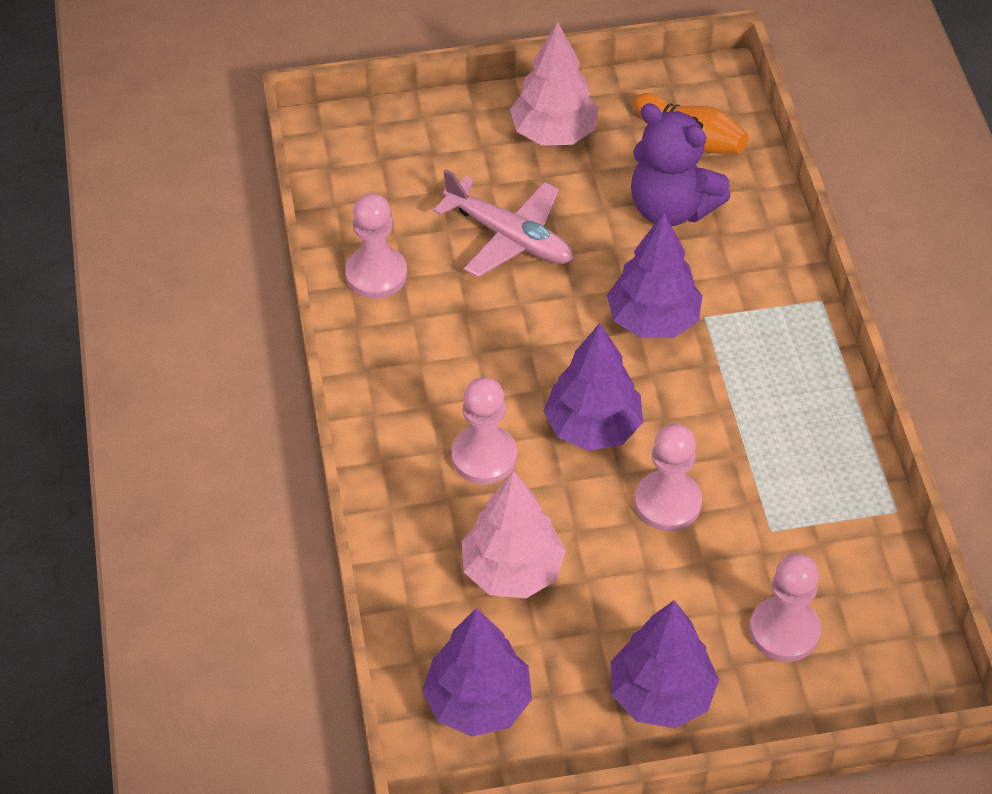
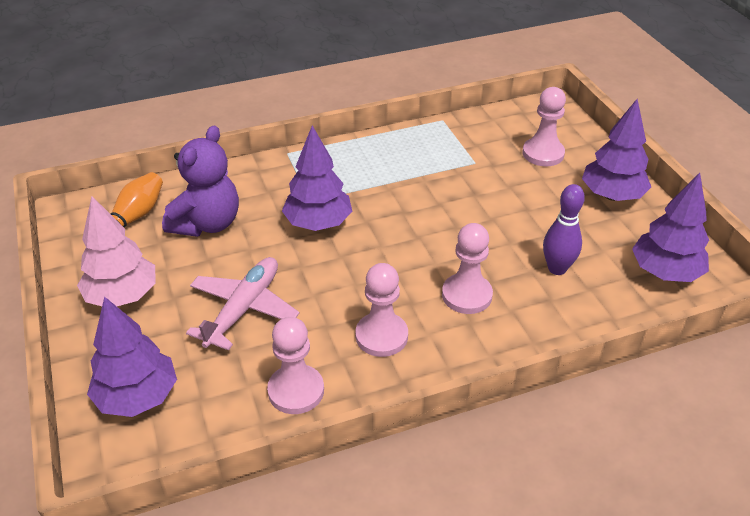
camera: 100 degrees left, 10 degrees down
(512, 571) = (557, 268): pink tree -> purple bowling pin
(592, 427) = (422, 243): purple tree -> purple tree (137, 397)
(667, 503) = (472, 204): pink pawn -> pink pawn (381, 336)

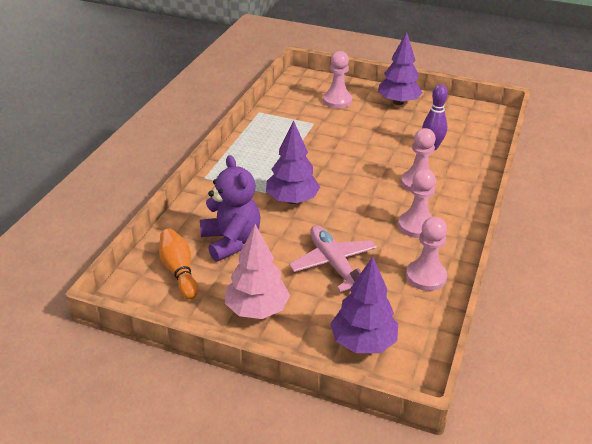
camera: 50 degrees left, 5 degrees down
(665, 272) = (470, 121): purple tree -> none

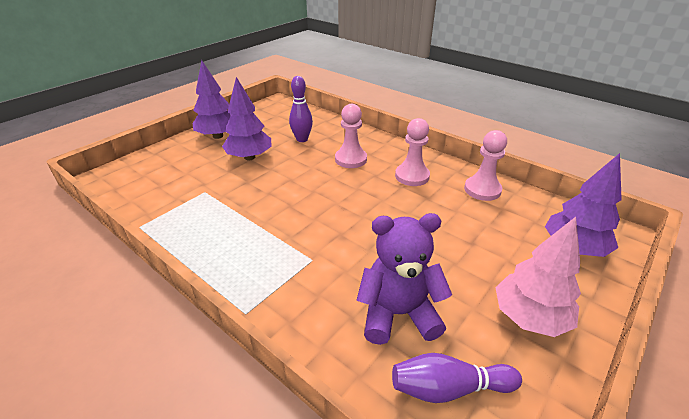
camera: 70 degrees left, 0 degrees up
(179, 271) = (448, 388): orange bowling pin -> purple bowling pin
(292, 200) = (338, 241): purple tree -> purple tree (249, 157)
(334, 264) = (457, 238): pink plane -> none
(337, 101) = (178, 167): pink pawn -> none

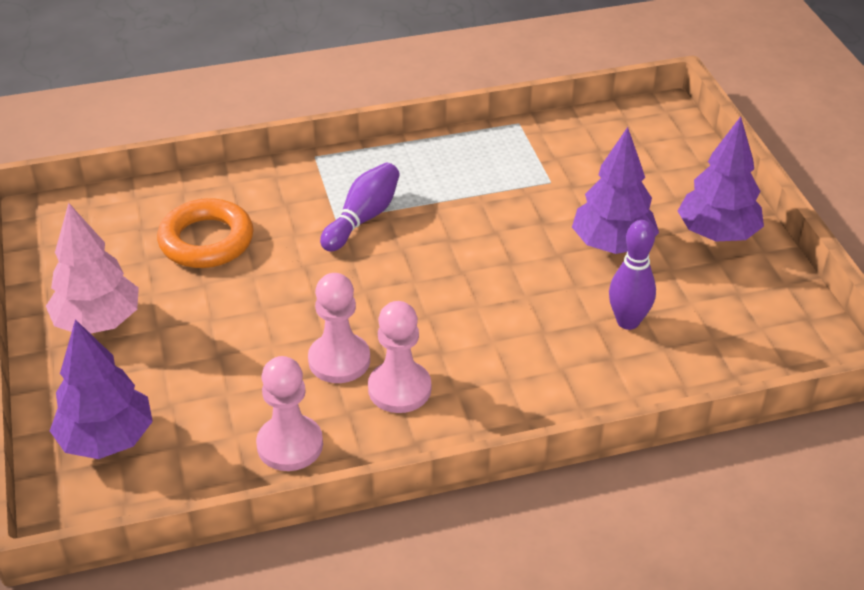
camera: 125 degrees right, 5 degrees up
(351, 159) = (510, 347): pink pawn -> pink pawn (339, 360)
(398, 314) = (206, 241): purple teddy bear -> orange ring
(448, 388) = (117, 229): purple bowling pin -> purple bowling pin (363, 218)

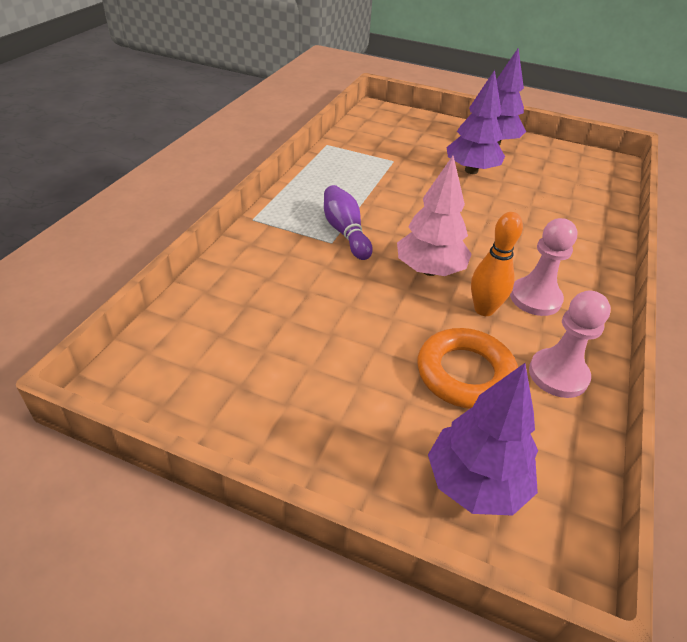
camera: 55 degrees left, 0 degrees up
(98, 322) = (312, 417): pink tree -> pink tree (429, 270)
(206, 241) = (281, 308): orange ring -> orange ring (465, 374)
(339, 360) = (484, 309): pink pawn -> orange bowling pin
(628, 321) = (541, 196): purple bowling pin -> none

